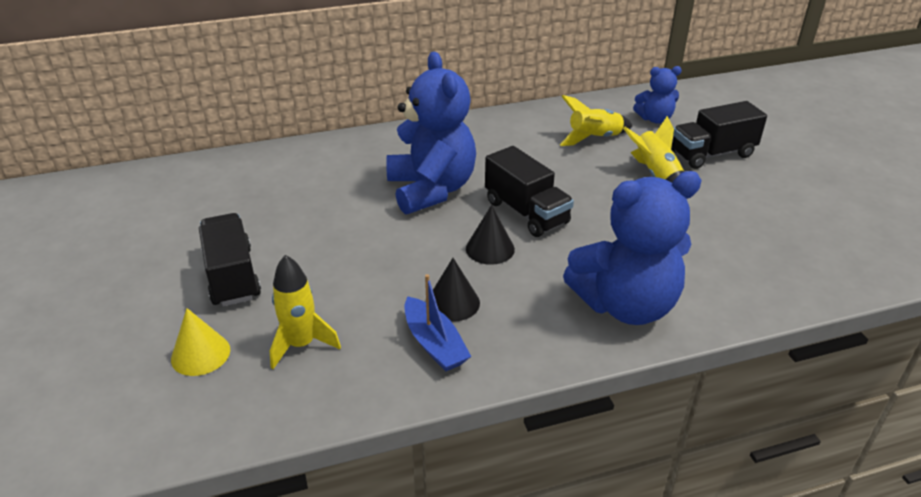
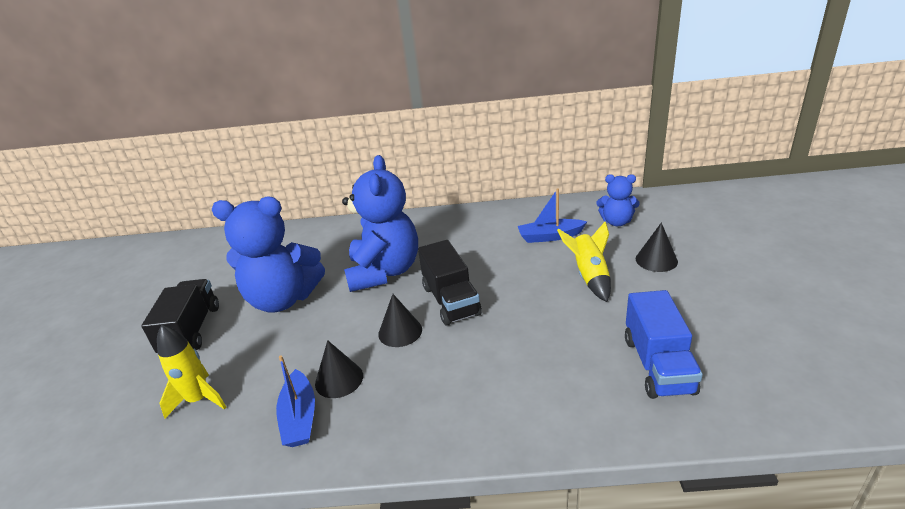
camera: 20 degrees right, 5 degrees down
(200, 354) = (125, 395): yellow cone -> none
(594, 138) = (550, 236): yellow rocket -> blue boat
(625, 305) = (490, 406): blue teddy bear -> blue teddy bear (283, 299)
(712, 154) = (656, 260): black truck -> black cone
(759, 249) = (658, 365): none -> blue truck

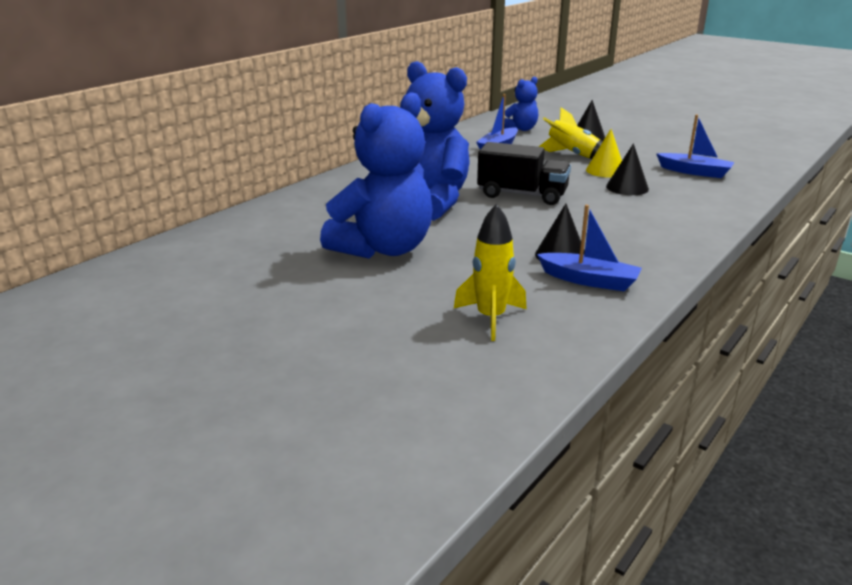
camera: 55 degrees left, 5 degrees down
(191, 331) = (348, 301): black truck -> none
(400, 331) = (532, 220): black cone -> black cone (627, 187)
(574, 311) = (605, 170): none -> yellow cone
(658, 365) = (695, 172): blue truck -> blue boat

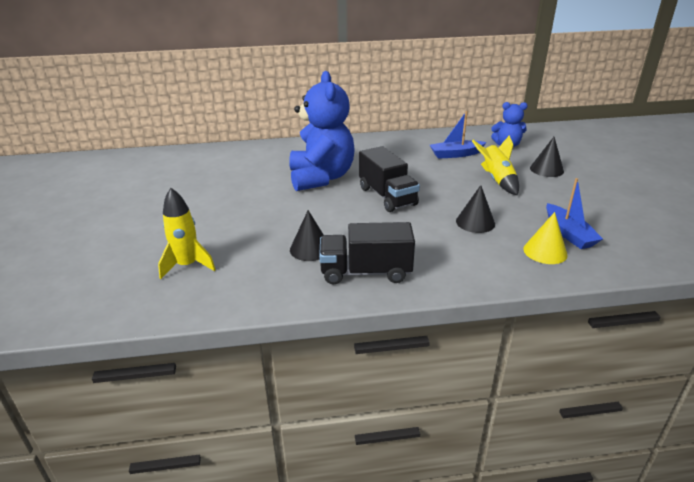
camera: 45 degrees right, 5 degrees up
(383, 249) = (236, 197): blue teddy bear -> none
(589, 280) = (286, 274): blue boat -> none
(605, 170) = (492, 202): yellow cone -> yellow cone (545, 251)
(640, 250) = (366, 272): none -> black truck

